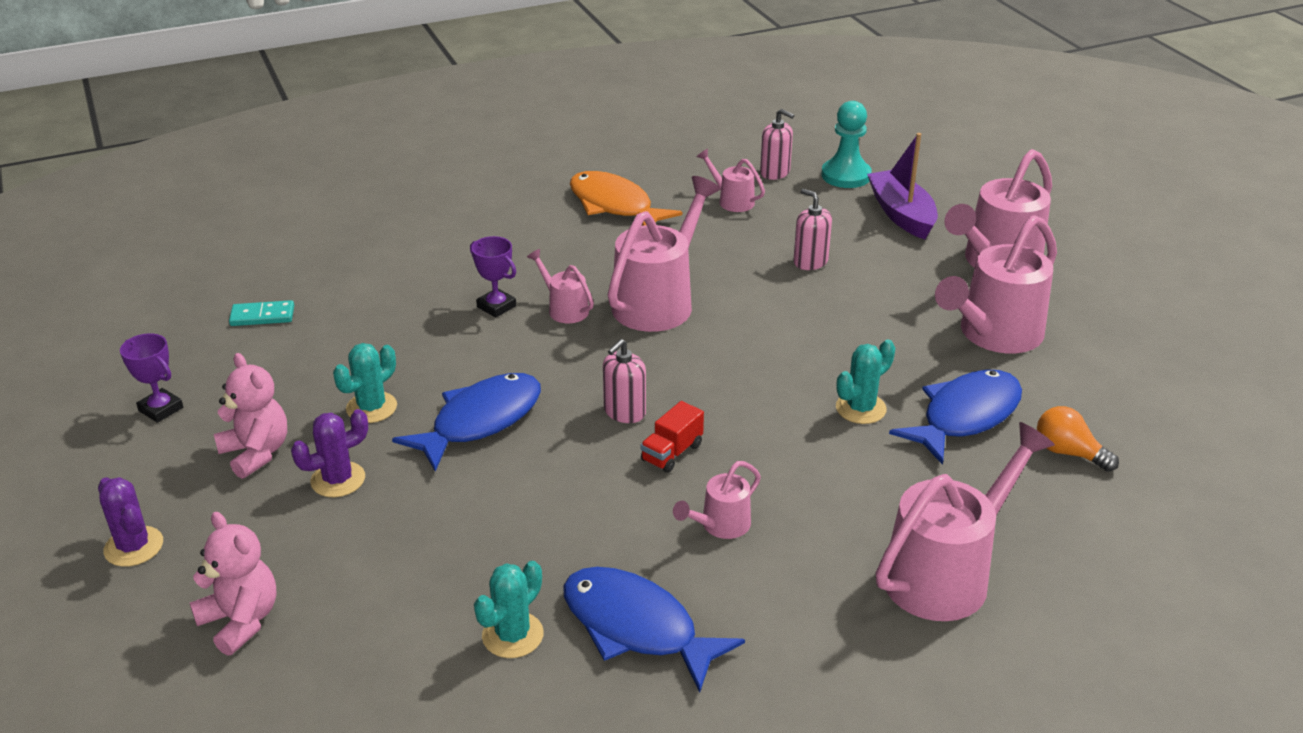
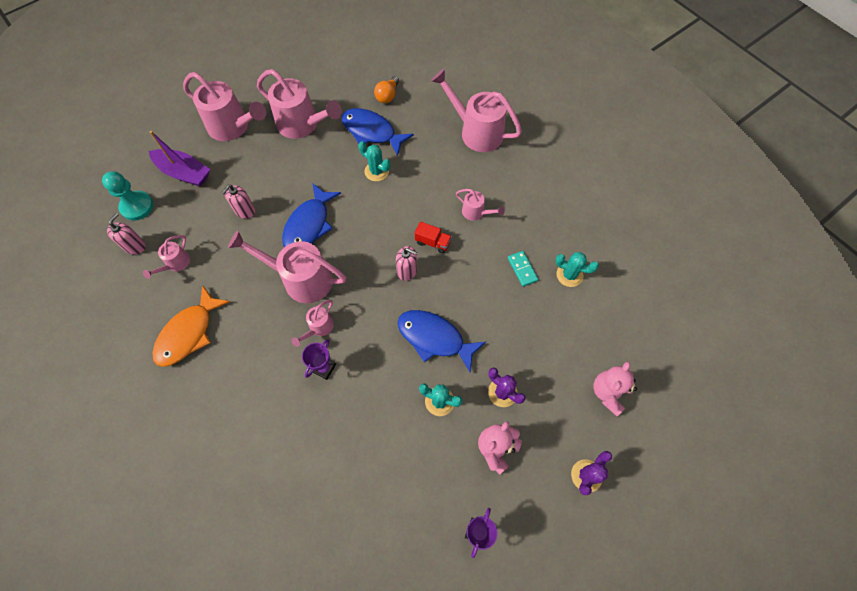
camera: 105 degrees left, 30 degrees up
(262, 316) = (365, 518): turquoise domino -> turquoise domino (522, 269)
(636, 627) = (546, 230): blue fish -> blue fish (309, 224)
(901, 214) = (184, 173): purple boat -> purple boat turned 120 degrees counterclockwise

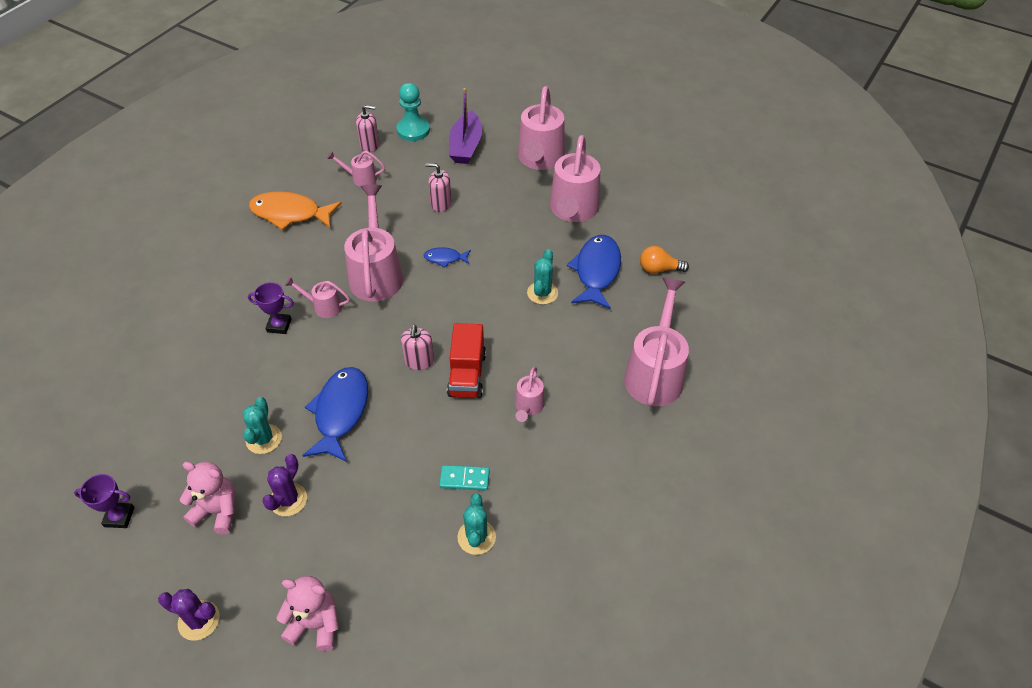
camera: 70 degrees right, 15 degrees down
(309, 224) = (445, 258): blue fish -> blue fish, size x0.50
(433, 242) = (467, 374): red truck -> red truck, size x1.58
(522, 269) = (464, 479): turquoise domino -> turquoise domino turned 45 degrees clockwise

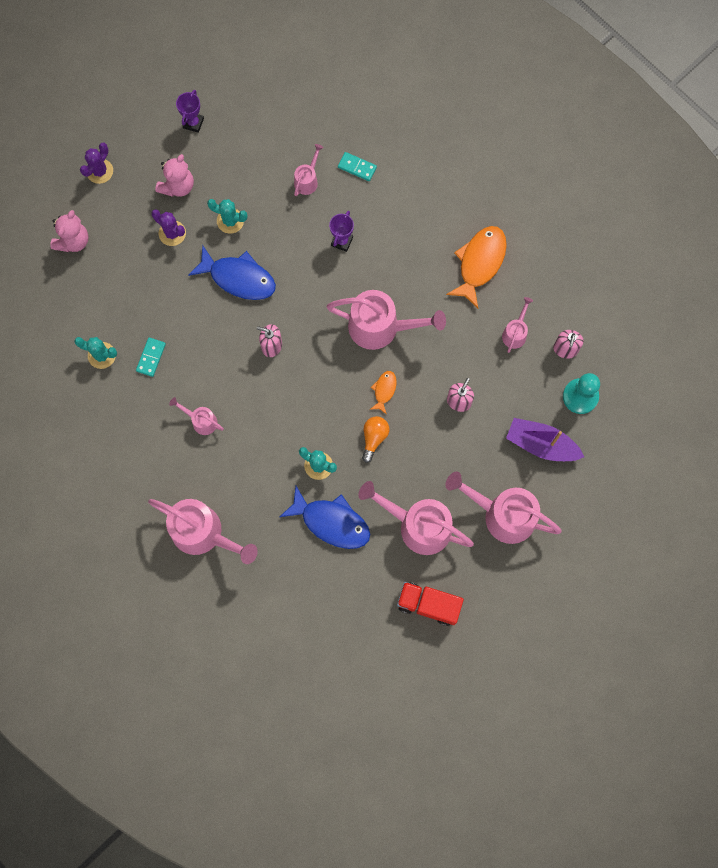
camera: 105 degrees right, 25 degrees up
(182, 331) = (357, 167): none -> turquoise domino
(323, 306) = (353, 278): pink watering can -> pink watering can (307, 180)
(445, 258) = (384, 390): blue fish -> orange fish
(467, 374) = (247, 380): red truck -> red truck (428, 604)
(659, 269) = (318, 581): orange light bulb -> orange light bulb (374, 438)

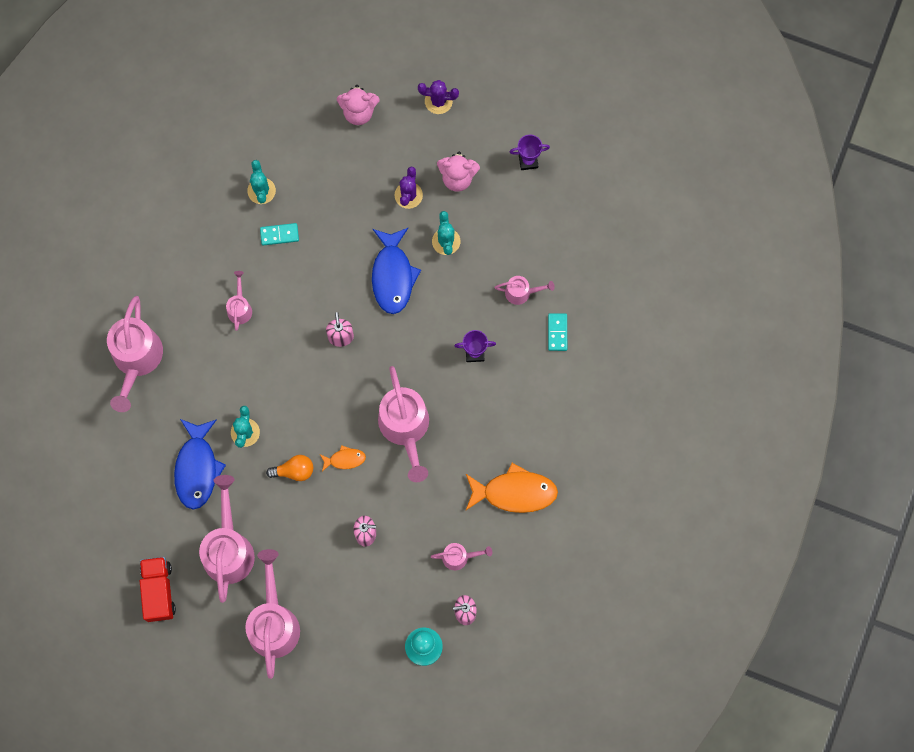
camera: 65 degrees right, 0 degrees up
(541, 444) = (359, 629): purple boat -> none

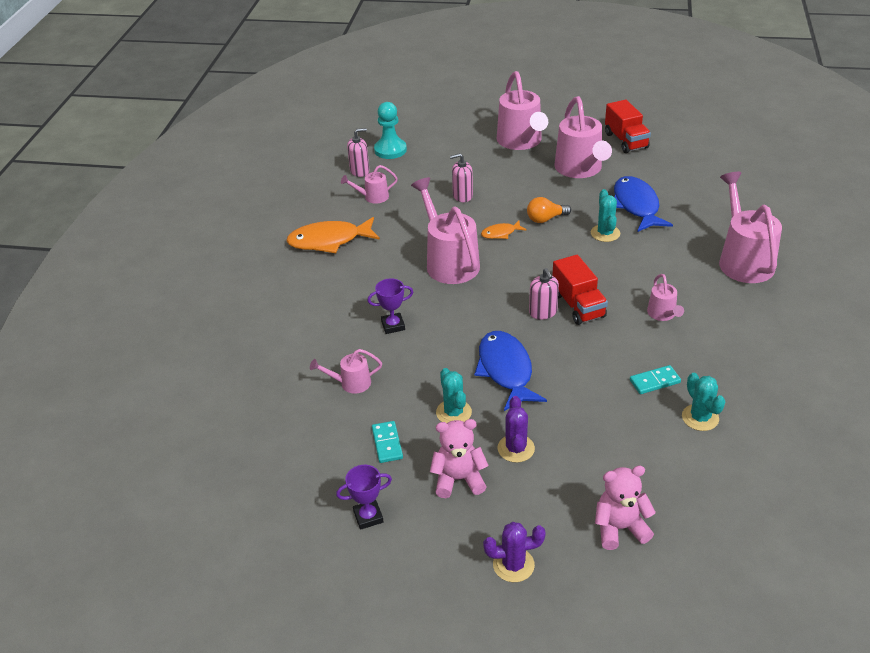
camera: 170 degrees right, 35 degrees down
(307, 337) = (578, 305): none -> red truck
(557, 332) = (303, 358): turquoise domino -> turquoise domino (387, 443)

